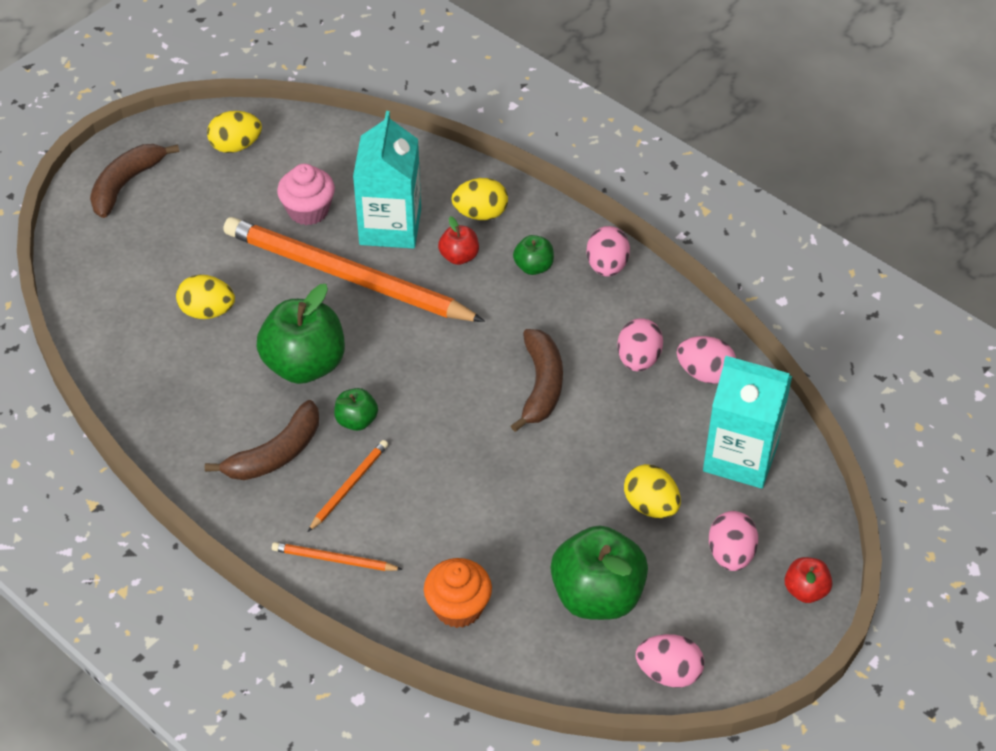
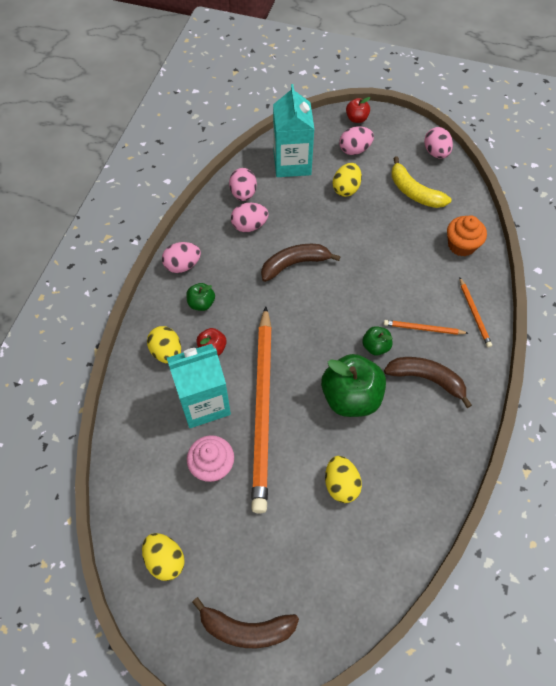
camera: 115 degrees left, 10 degrees up
(597, 596) = (414, 192): green apple -> yellow banana

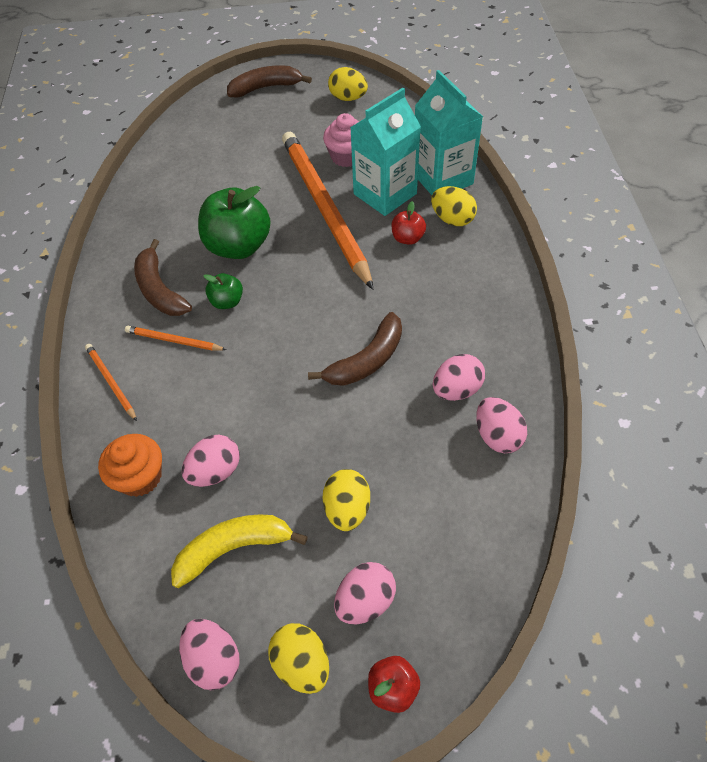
camera: 160 degrees right, 5 degrees down
(182, 265) = (504, 307): pink egg -> pink egg (215, 471)
(201, 303) = (450, 275): green apple -> none
(292, 163) = (457, 524): turquoise carton -> turquoise carton (442, 178)
(341, 484) = (224, 181): yellow egg -> yellow egg (302, 663)
(414, 192) = (234, 548): yellow banana -> yellow banana turned 45 degrees counterclockwise
(423, 329) = (174, 341): orange pencil -> orange pencil turned 150 degrees counterclockwise
(427, 379) = (159, 290): brown banana -> brown banana turned 60 degrees clockwise

